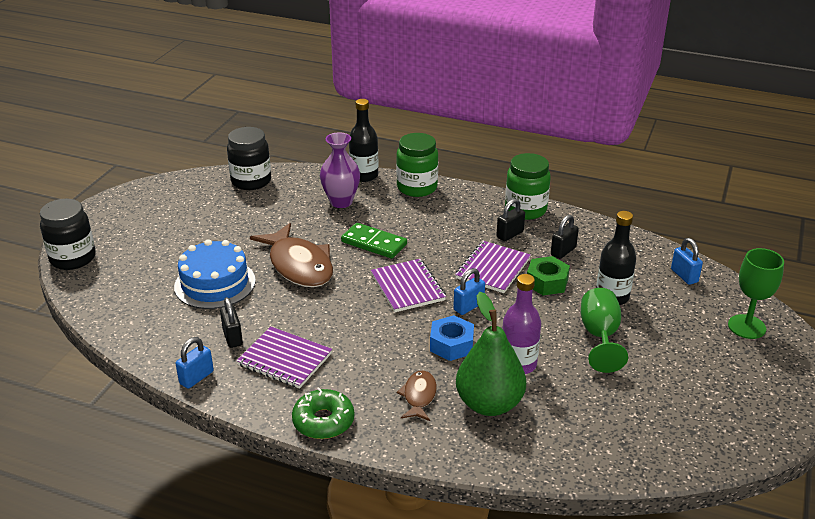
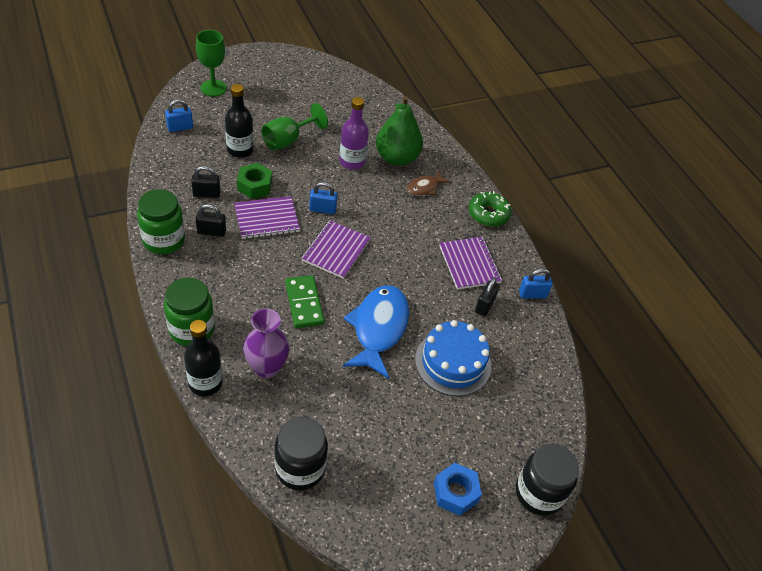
camera: 140 degrees left, 15 degrees up
(299, 265) = (378, 329): brown fish -> blue fish
(451, 344) = (368, 197): blue nut -> blue nut (455, 492)
(684, 276) = (180, 127): blue padlock -> blue padlock turned 45 degrees clockwise

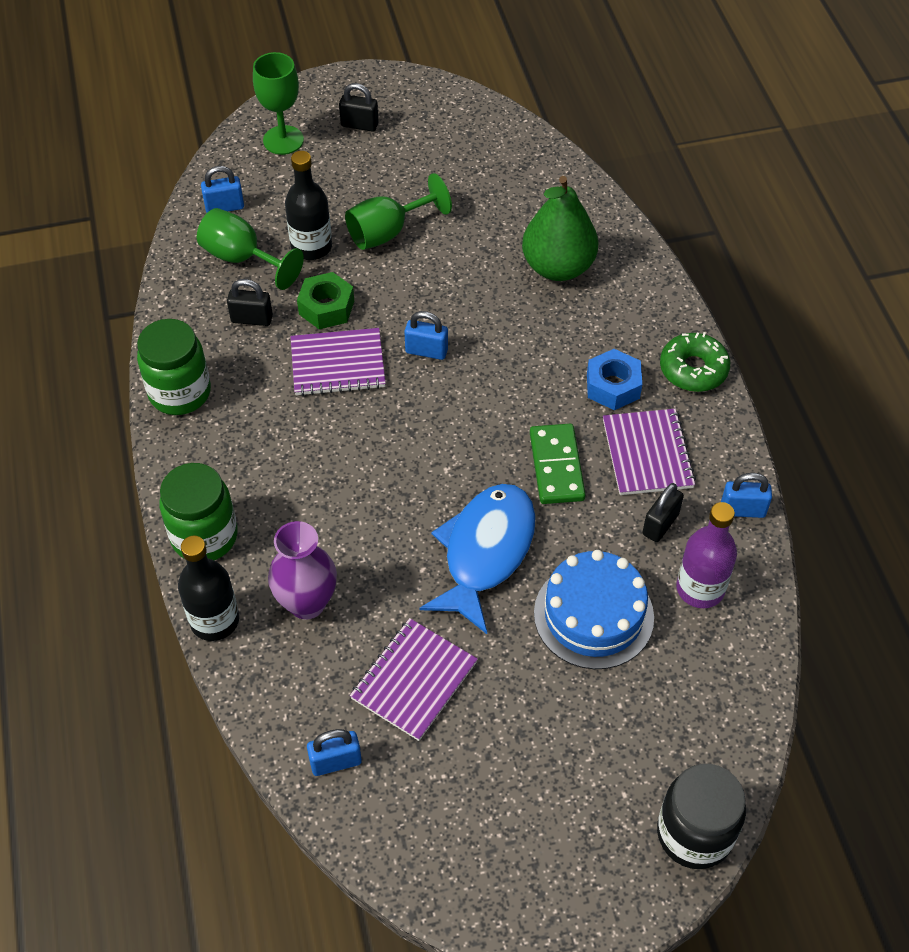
camera: 15 degrees right, 5 degrees up
(195, 158) = (242, 258): none -> green goblet
(211, 232) = (252, 382): black padlock -> black padlock (359, 125)
(300, 468) = (335, 762): black jar -> blue padlock
(304, 303) = (377, 504): green domino -> green domino (556, 466)
(336, 250) = (437, 421): purple notebook -> purple notebook (414, 680)
(352, 162) = (484, 272): purple bottle -> purple bottle (700, 588)
(425, 187) = (595, 320): brown fish -> none
(455, 492) = (564, 820): blue nut -> blue nut (613, 386)

